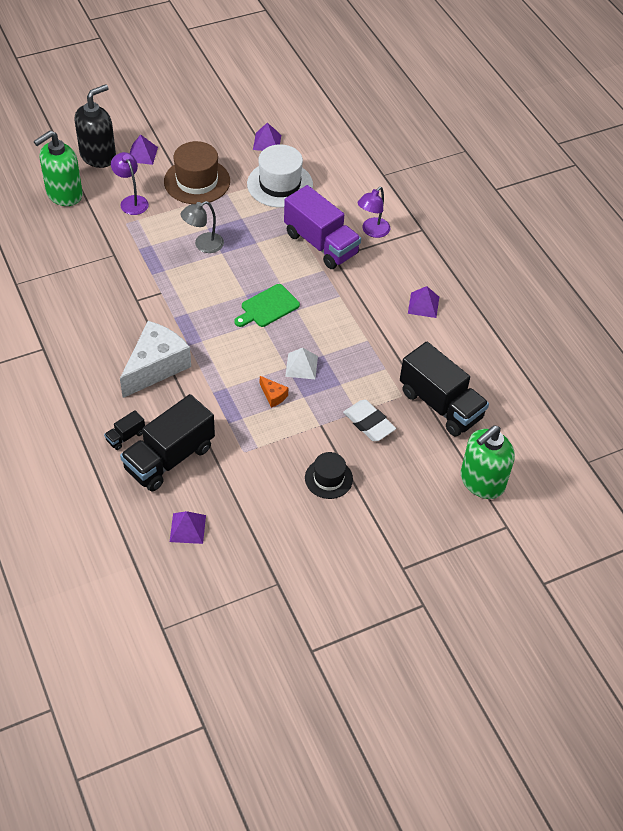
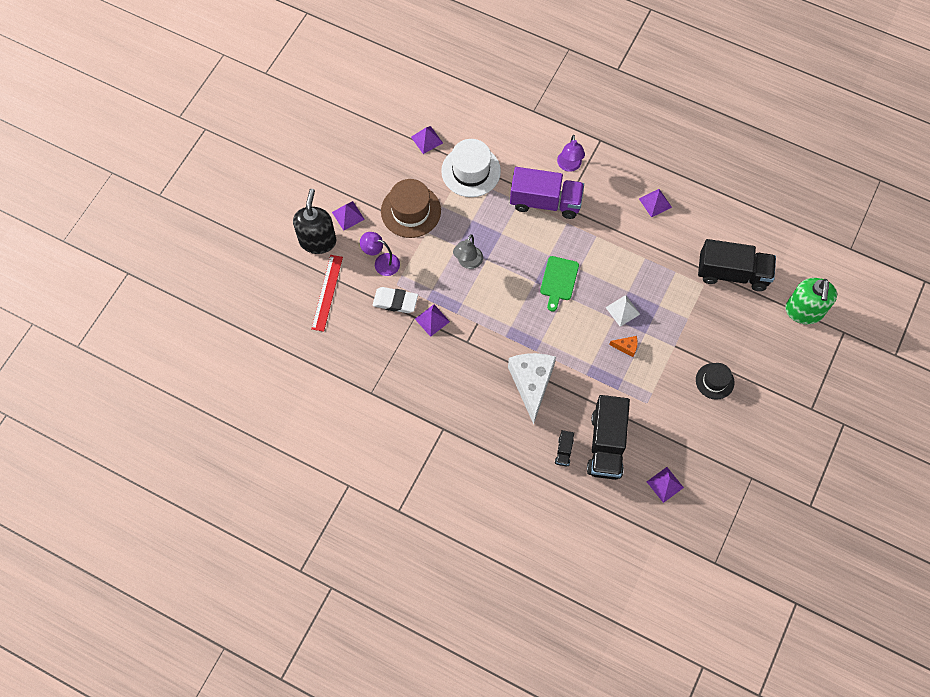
camera: 35 degrees left, 15 degrees up
(64, 194) = (327, 292): green soap dispenser -> red ruler
(125, 266) = (432, 320): none -> purple pyramid
(369, 423) = (702, 321): white eraser -> white eraser (395, 301)

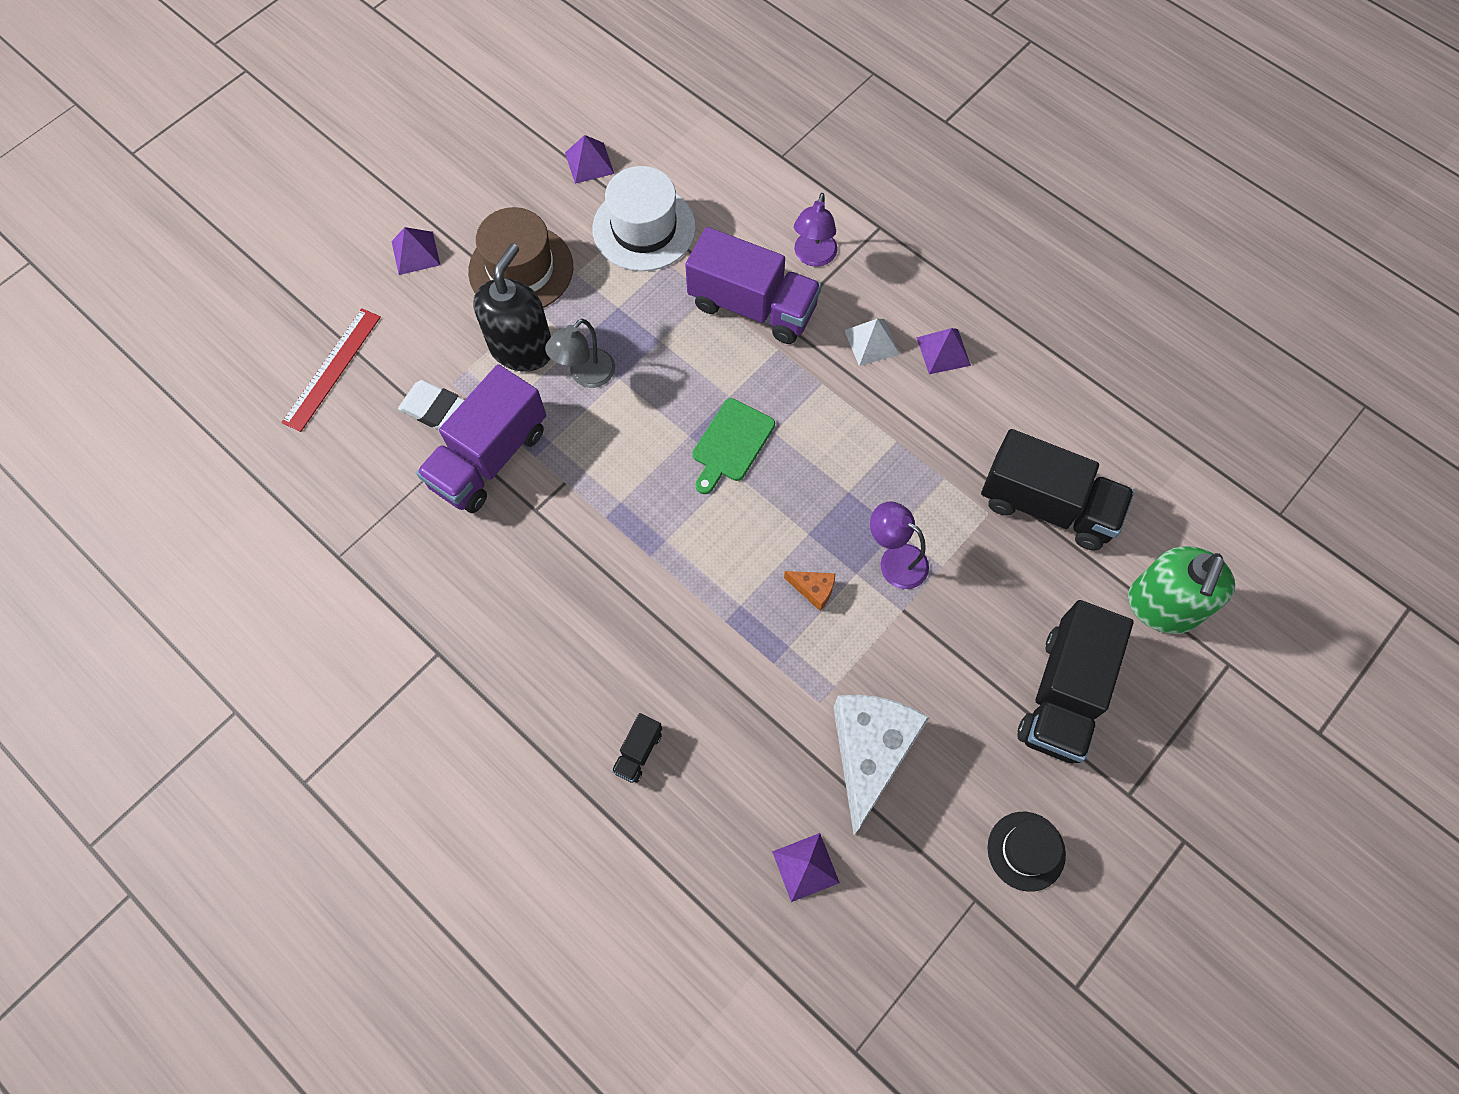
camera: 15 degrees right, 0 degrees up
(317, 241) = (350, 281): black soap dispenser -> black soap dispenser (522, 348)
(381, 262) = (441, 341): purple lamp -> purple lamp (895, 560)
(432, 320) = (489, 457): purple pyramid -> purple truck
(531, 384) = (622, 613): white cheese -> white cheese (870, 752)
(606, 444) = (720, 760): black truck -> black truck (1063, 694)
(622, 310) = (828, 523): white pyramid -> white pyramid (871, 342)
(714, 381) = (958, 694): black hat -> black hat (1026, 851)

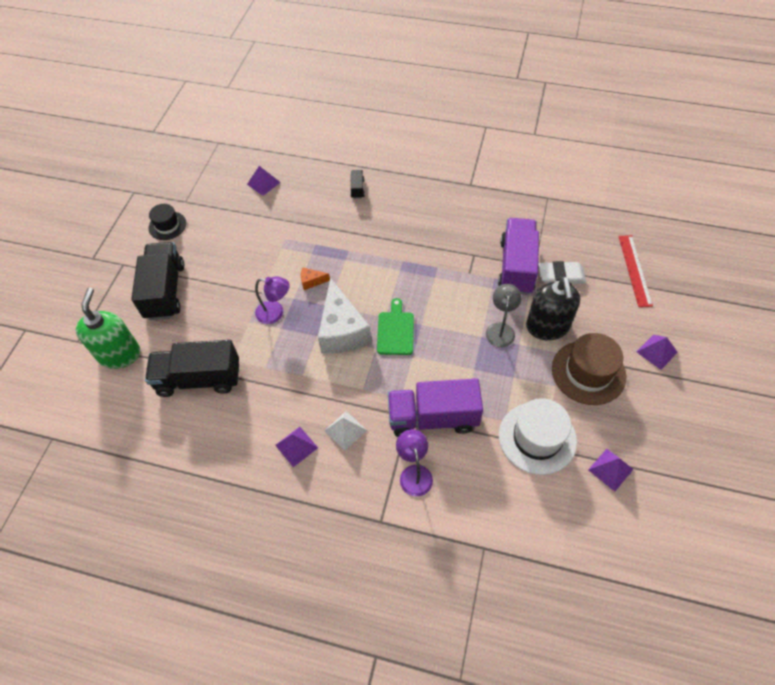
camera: 155 degrees right, 10 degrees down
(870, 752) = (253, 230): white cheese -> white cheese (342, 330)

